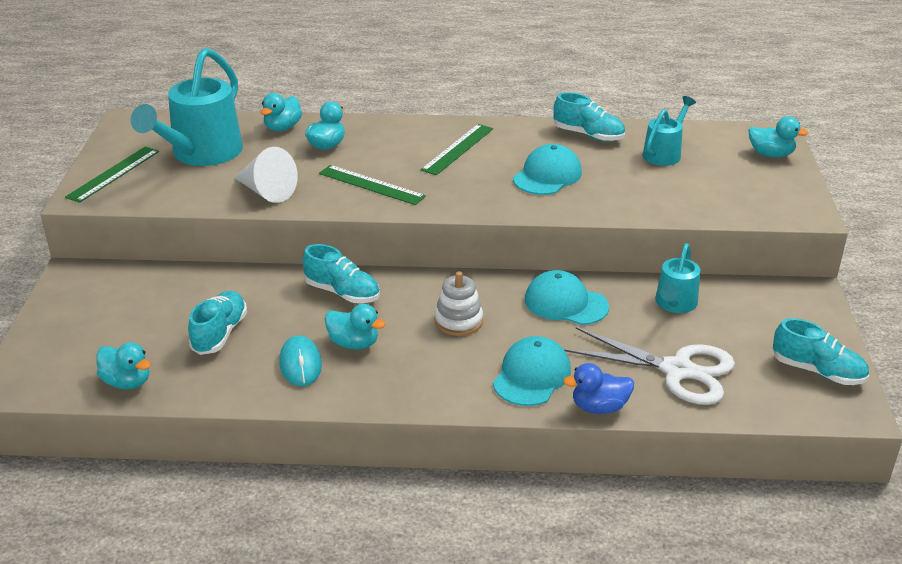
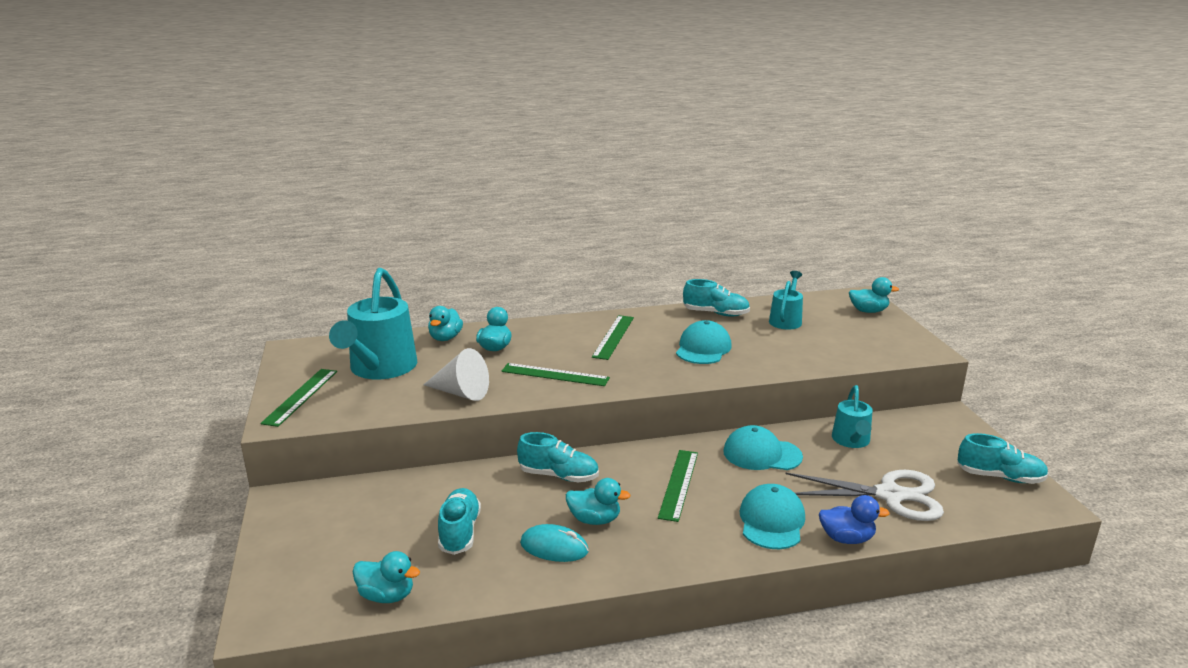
camera: 15 degrees left, 10 degrees down
(300, 364) = (554, 547): turquoise mouse -> turquoise mouse turned 45 degrees counterclockwise
(458, 321) = (678, 484): white stacking toy -> green ruler
(599, 407) = (846, 538): blue duck -> blue duck turned 150 degrees counterclockwise

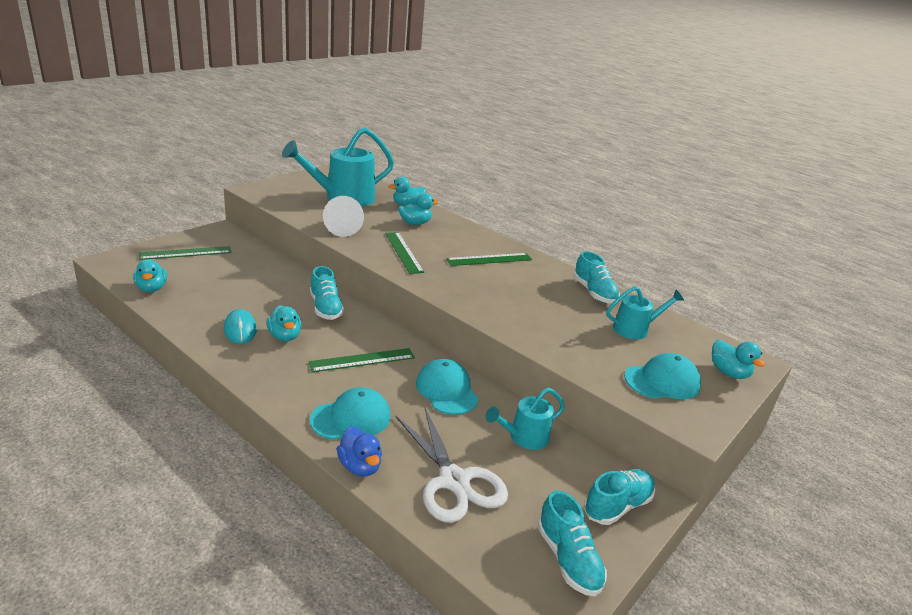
camera: 50 degrees right, 5 degrees up
(301, 396) = (286, 187): green ruler -> green ruler (186, 253)
(459, 532) = (231, 292): turquoise shoe -> turquoise shoe (617, 506)
(703, 348) = (523, 300): turquoise cap -> turquoise cap (662, 381)

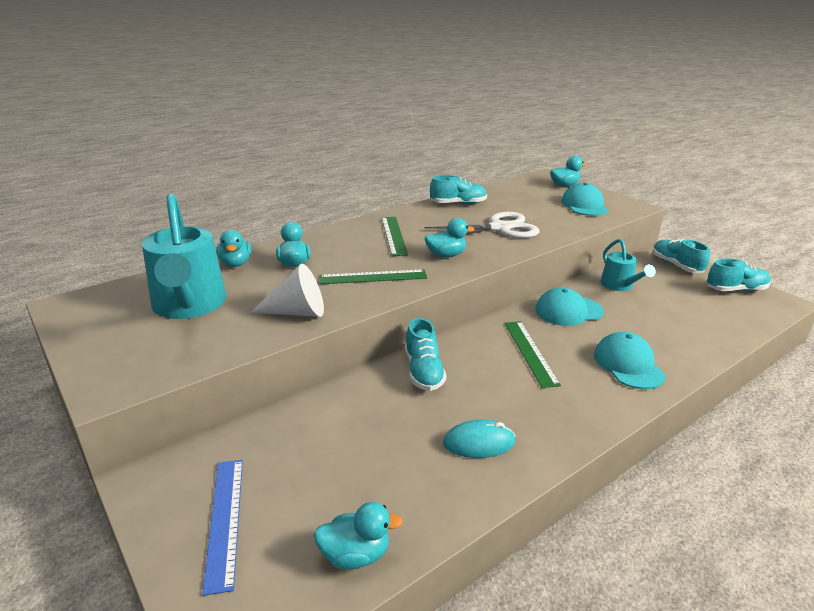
camera: 75 degrees left, 0 degrees up
(186, 253) = (225, 520): green ruler -> blue ruler
(285, 336) = (491, 404): turquoise duck -> turquoise duck (446, 255)
(325, 308) = (423, 371): turquoise shoe -> turquoise shoe turned 90 degrees clockwise
(360, 466) = (692, 364): blue duck -> none
(454, 481) = (685, 321): white scissors -> white scissors (499, 228)
(635, 329) = (515, 200): turquoise watering can -> none

